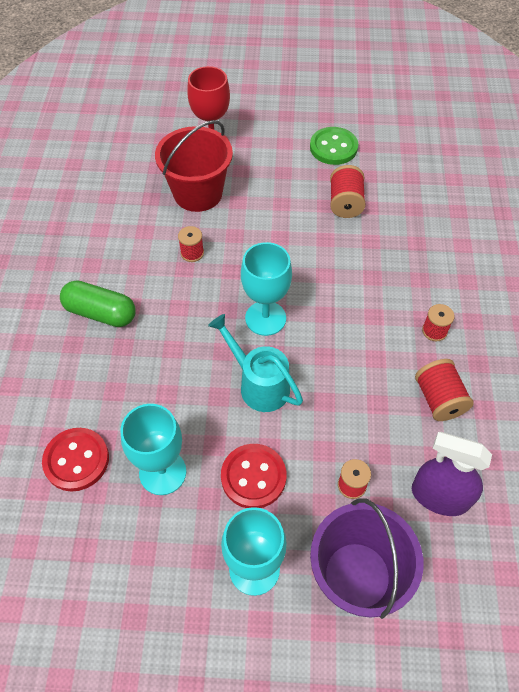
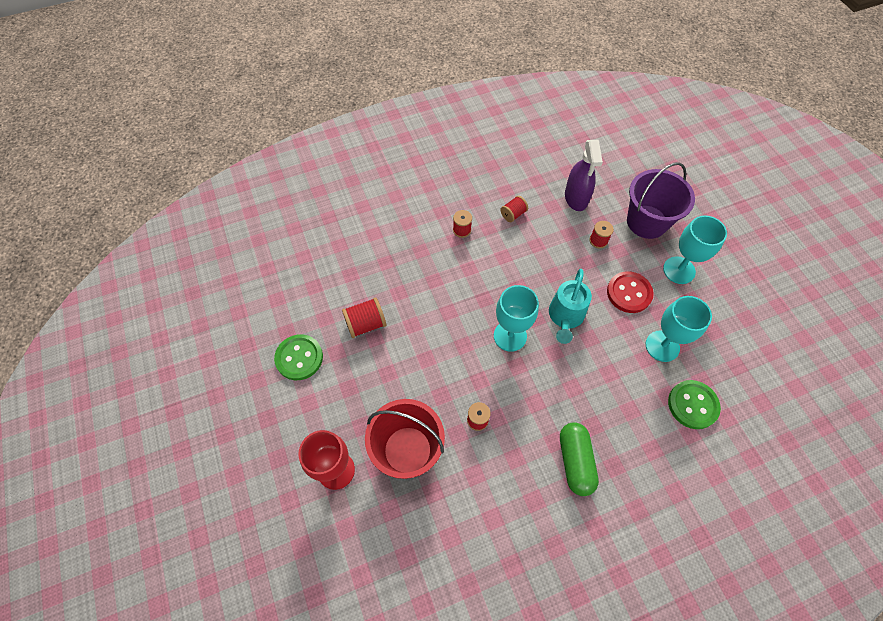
camera: 115 degrees left, 5 degrees up
(76, 460) = (692, 405): red button -> green button
(439, 399) = (513, 214): red spool -> red spool, size x0.66

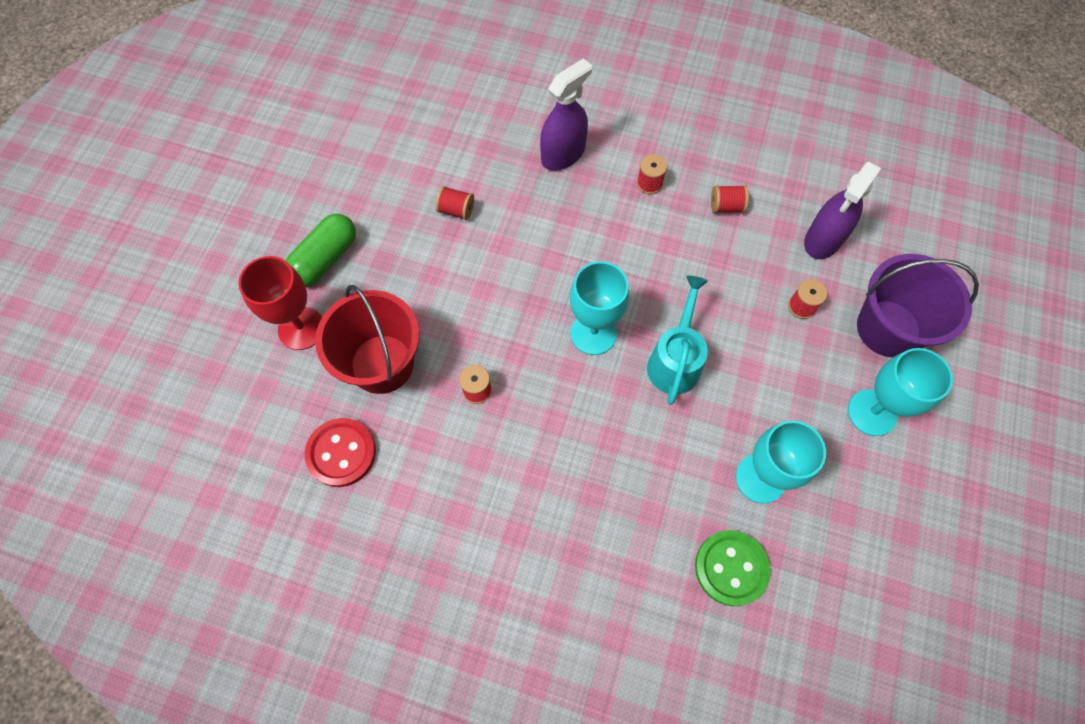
camera: 40 degrees right, 5 degrees up
(299, 358) = (364, 196): green button -> none
(366, 324) = (456, 210): red spool -> red spool, size x0.66
(398, 247) = (563, 154): none -> purple spray bottle
(565, 317) = (675, 360): turquoise watering can -> turquoise watering can turned 135 degrees clockwise
(575, 461) = (537, 513): green capsule -> green capsule (325, 259)
(629, 293) = (779, 391): red button -> red button (341, 453)

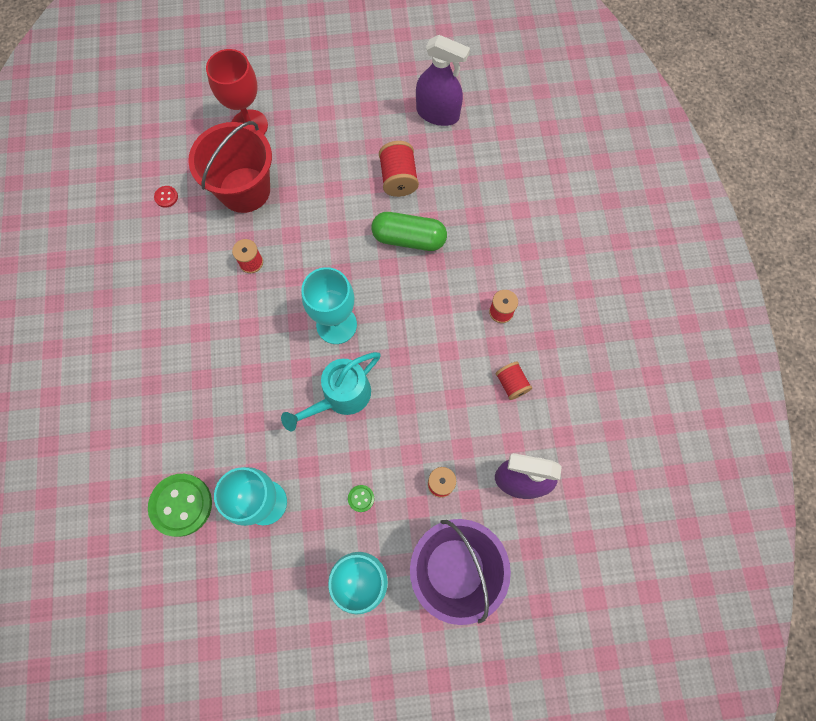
camera: 65 degrees right, 5 degrees up
(325, 259) = (312, 112): green capsule -> green capsule (409, 238)
(341, 453) = (166, 197): red button -> red button, size x0.43
(456, 210) = (398, 179): red spool -> red spool, size x1.51
(563, 154) = (494, 233): purple spray bottle -> purple spray bottle (437, 113)
(675, 360) = (340, 397): turquoise watering can -> turquoise watering can turned 150 degrees clockwise
(790, 383) = (361, 498): none -> green button

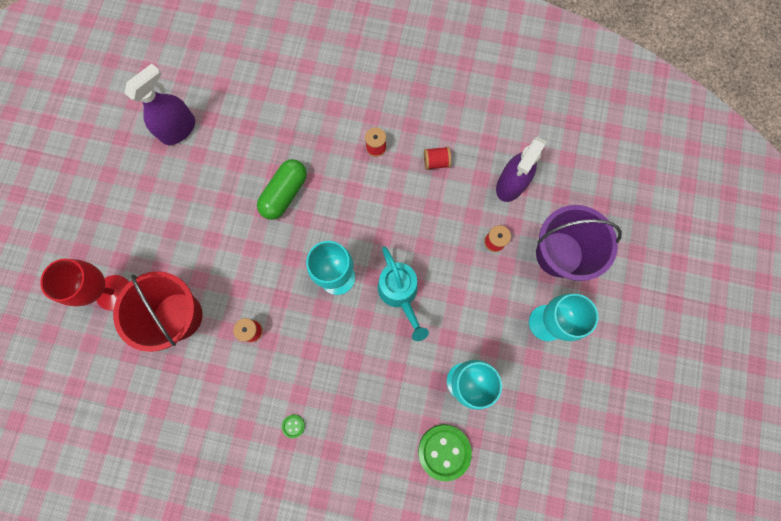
camera: 70 degrees left, 5 degrees up
(166, 197) = (153, 390): red button -> none
(361, 498) = (486, 305): green button -> green button (293, 426)
(398, 179) = (226, 183): red spool -> none

